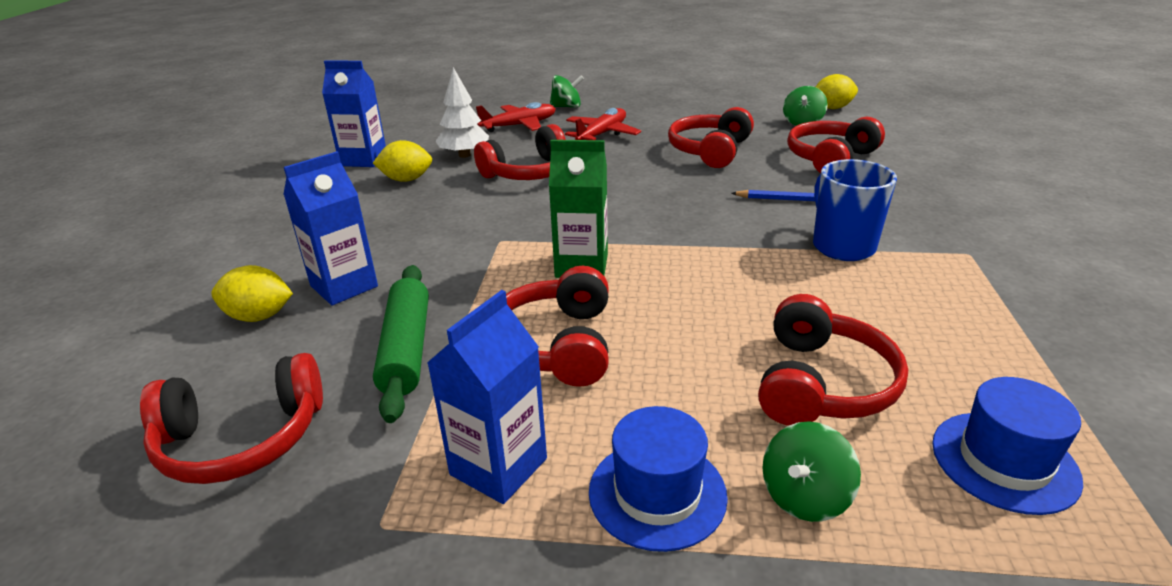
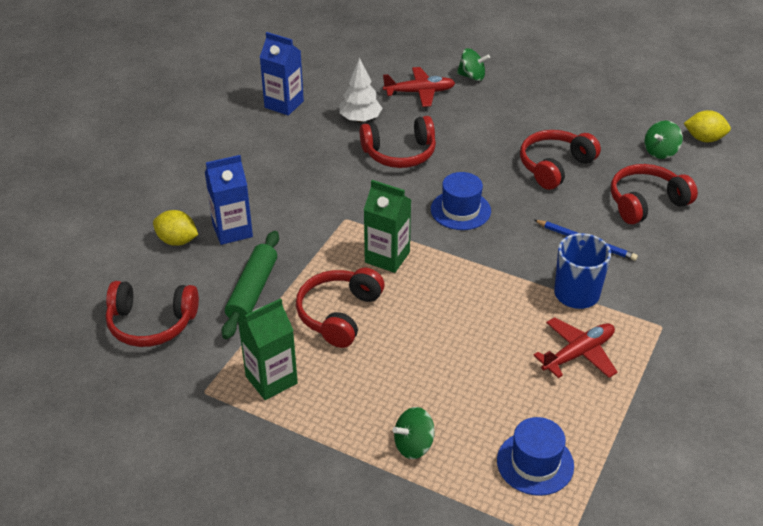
camera: 20 degrees right, 10 degrees up
(406, 179) = (307, 137): yellow lemon -> none
(498, 466) = (271, 380): blue carton -> green carton
(602, 134) = (480, 122): red plane -> red plane (578, 353)
(657, 493) = (342, 419): blue hat -> blue hat (460, 210)
(821, 384) = (474, 388): red headphones -> none

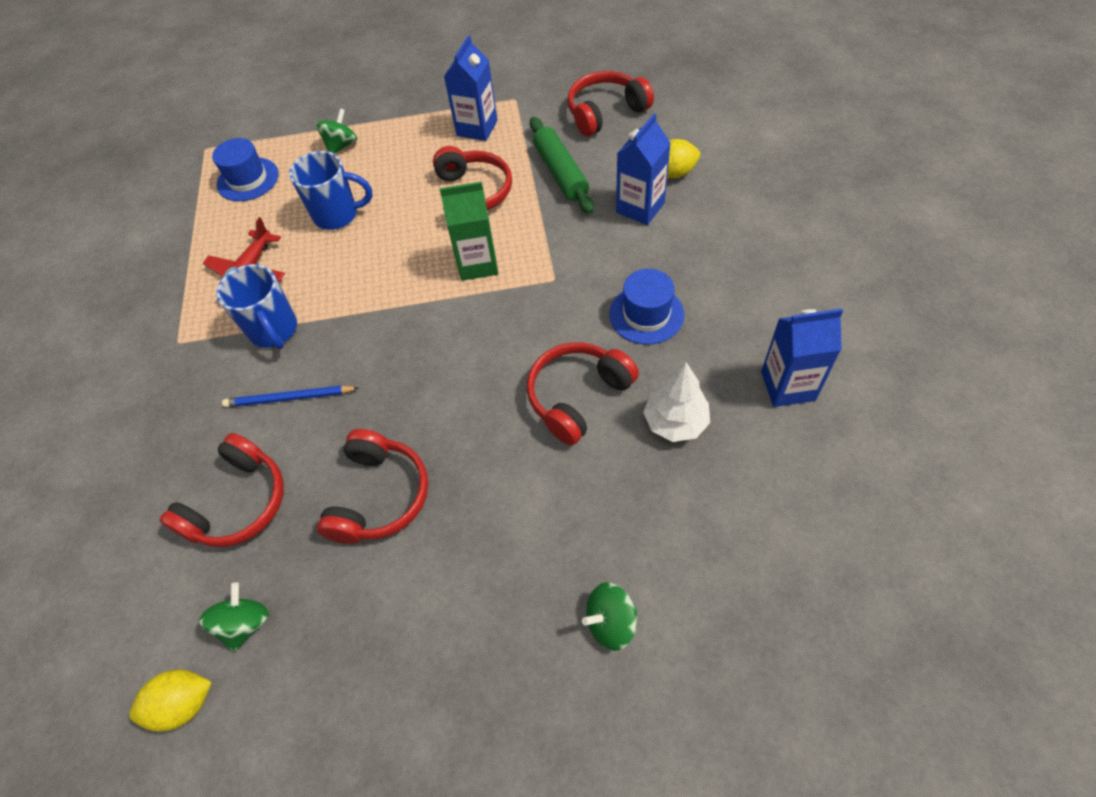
camera: 150 degrees right, 15 degrees up
(271, 380) = (477, 128): green carton -> blue carton
(420, 92) = (651, 528): red plane -> none
(460, 210) = (448, 359): blue hat -> blue hat (646, 314)
(468, 364) = (337, 215): none -> blue mug

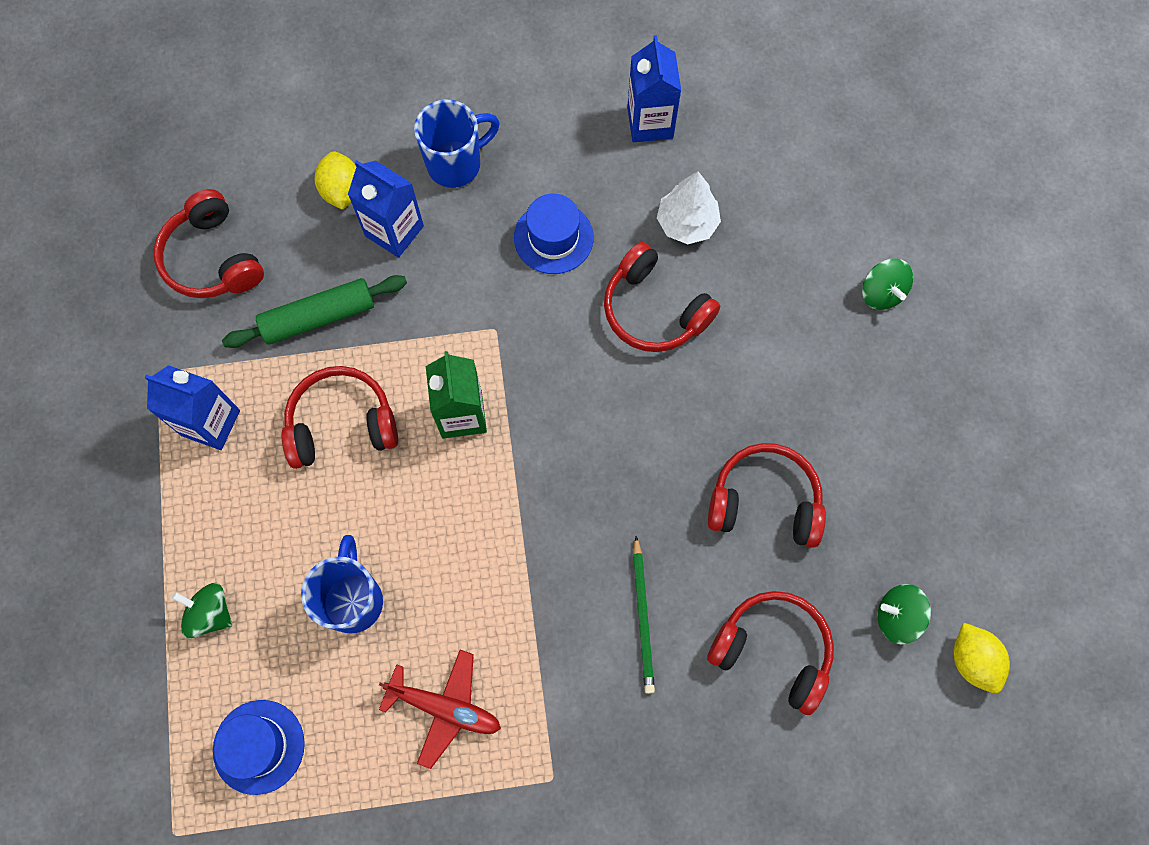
camera: 95 degrees left, 15 degrees up
(274, 331) = (544, 653): blue mug -> blue mug (456, 164)
(289, 398) = (643, 617): blue pencil -> green pencil

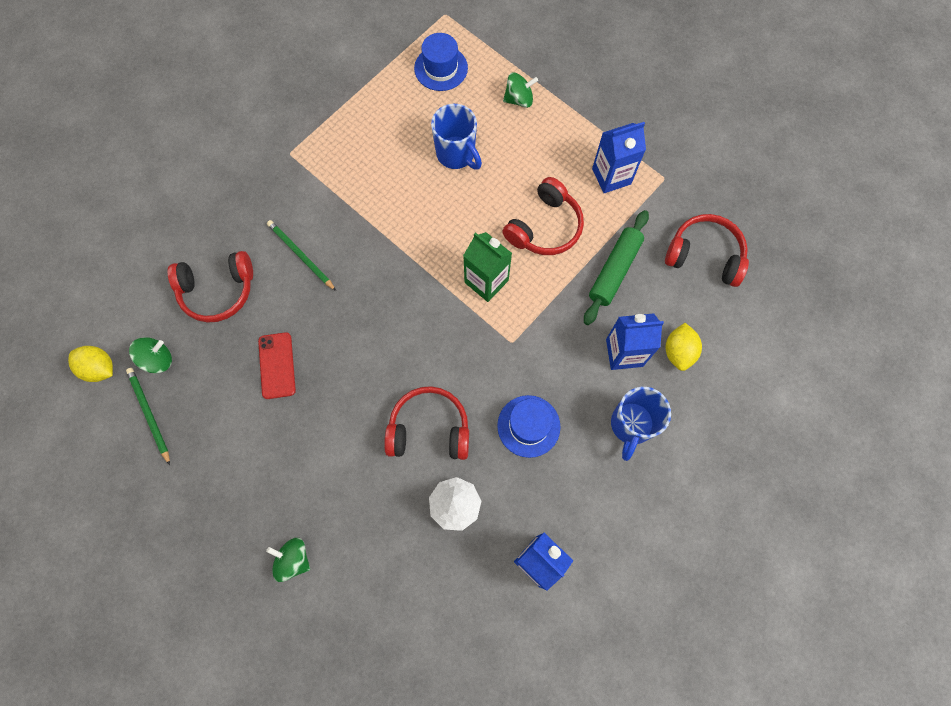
camera: 140 degrees right, 0 degrees up
(342, 191) = (678, 352): yellow lemon -> yellow lemon turned 60 degrees clockwise
(445, 708) = (368, 144): red plane -> none
(764, 502) = (277, 365): red headphones -> red phone
(944, 557) = (149, 414): none -> green pencil

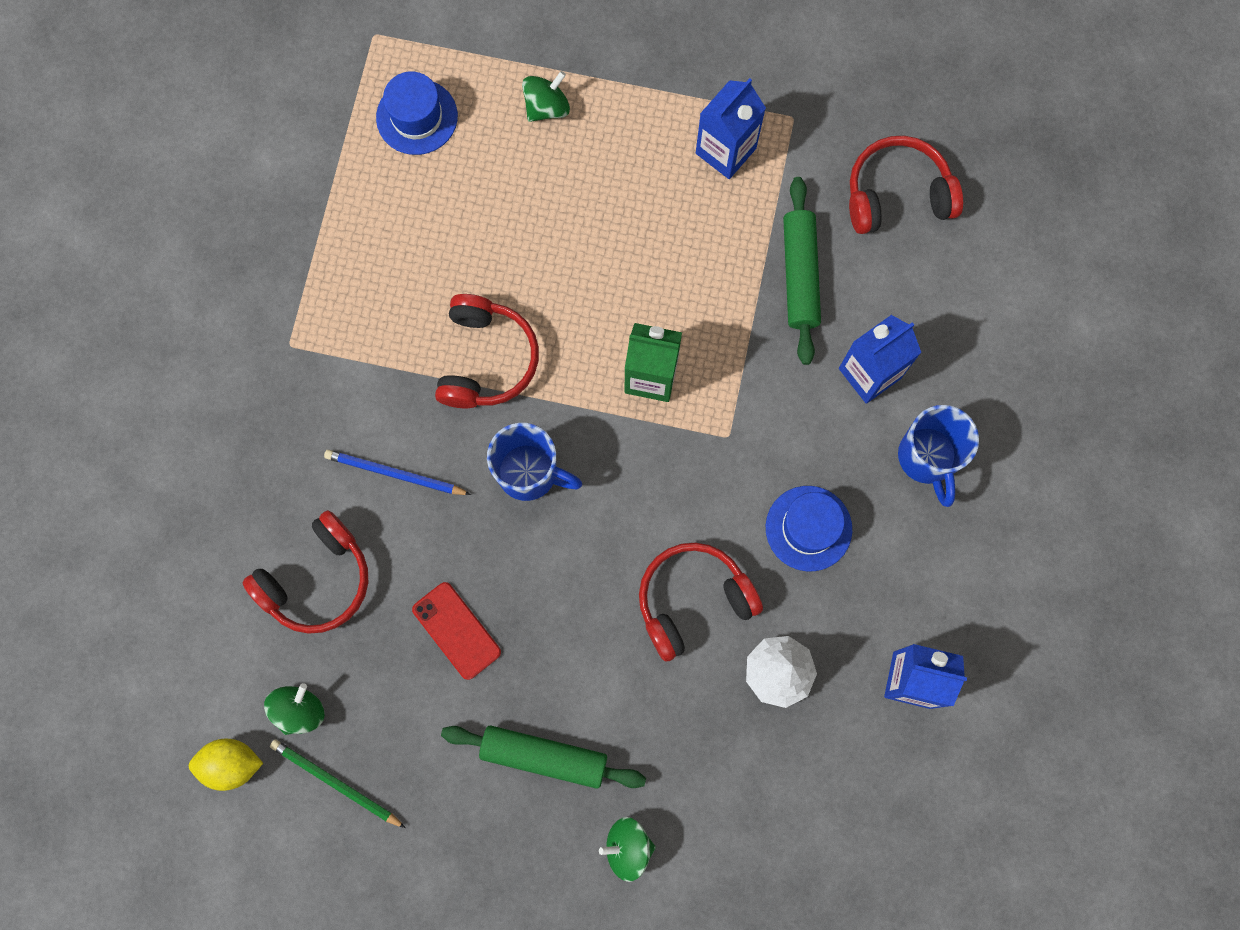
camera: 30 degrees left, 5 degrees up
(279, 472) = (544, 756): none -> green rolling pin
(301, 255) = (394, 474): green pencil -> blue pencil
(456, 154) = (511, 228): blue mug -> blue mug (529, 473)
(545, 227) = (681, 265): red headphones -> red headphones (486, 359)
(678, 352) = (932, 336): yellow lemon -> none

